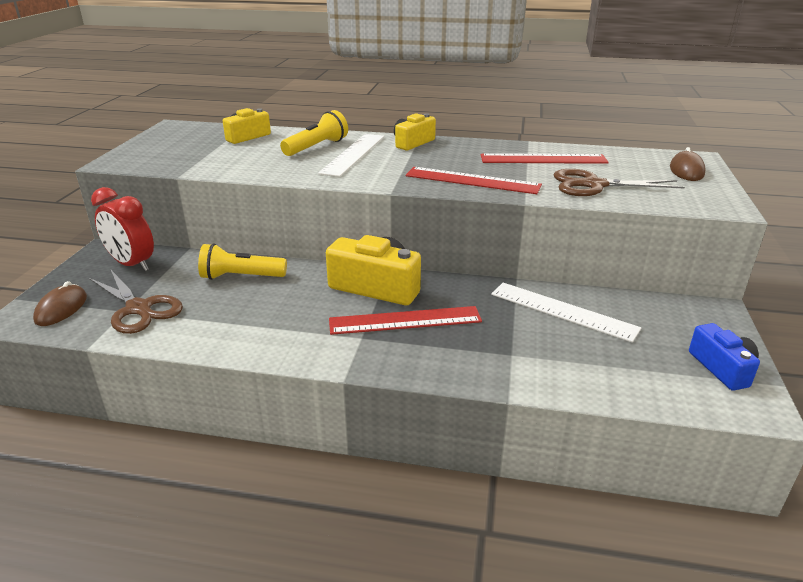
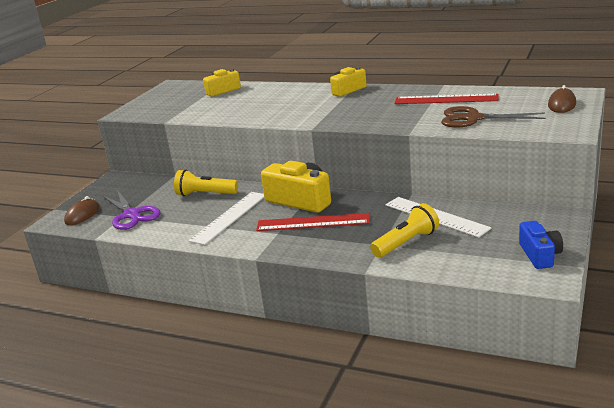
camera: 15 degrees right, 5 degrees down
(132, 264) = (132, 187): red clock -> none
(138, 308) = (131, 215): brown scissors -> purple scissors
(316, 147) = (271, 97): yellow flashlight -> yellow flashlight (406, 243)
(353, 154) = (297, 101): white ruler -> white ruler (229, 217)
(472, 181) = (378, 118): red ruler -> none

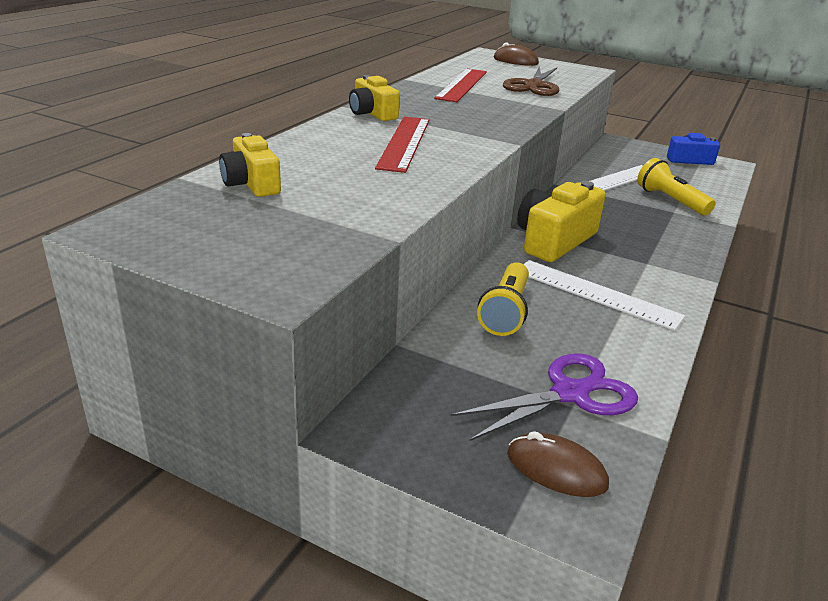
camera: 90 degrees left, 5 degrees up
(313, 222) = (619, 239): red ruler -> red ruler (404, 143)

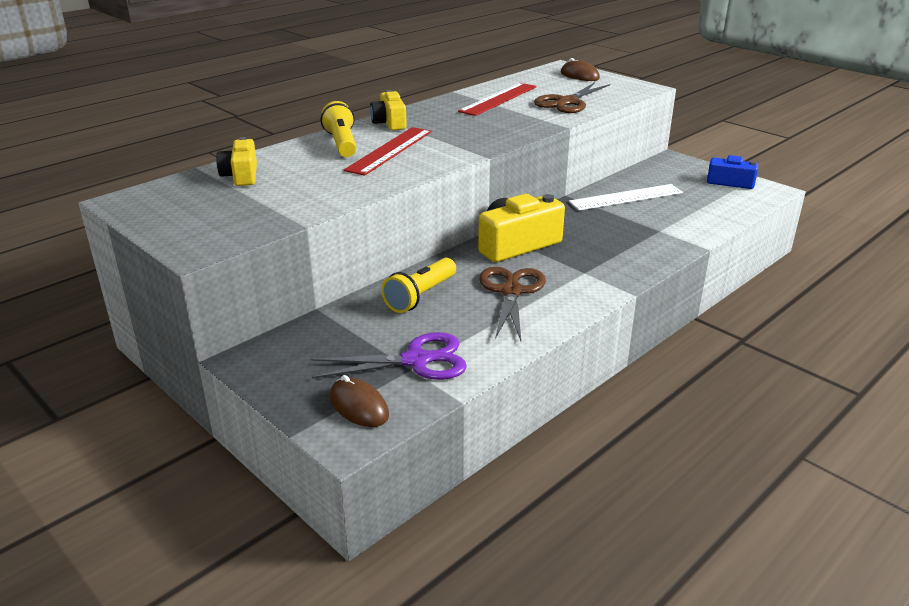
camera: 20 degrees right, 0 degrees up
(596, 293) = (511, 291): white ruler -> brown scissors
(670, 201) = (666, 220): yellow flashlight -> yellow flashlight (341, 143)

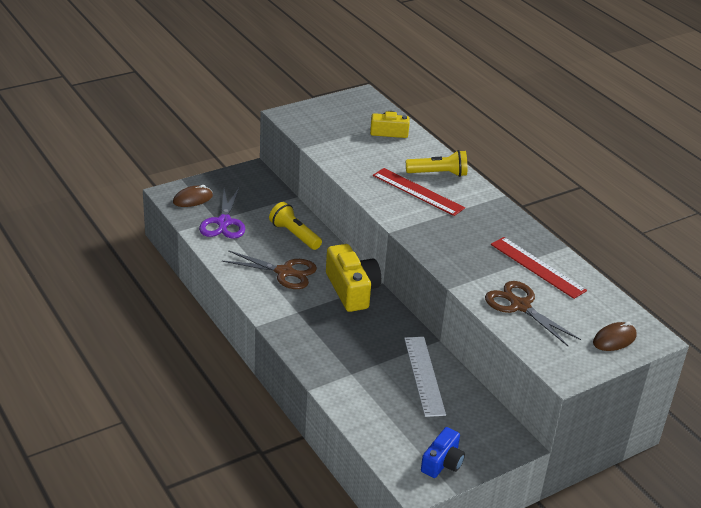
camera: 100 degrees right, 5 degrees up
(389, 123) = (481, 200): yellow camera -> none

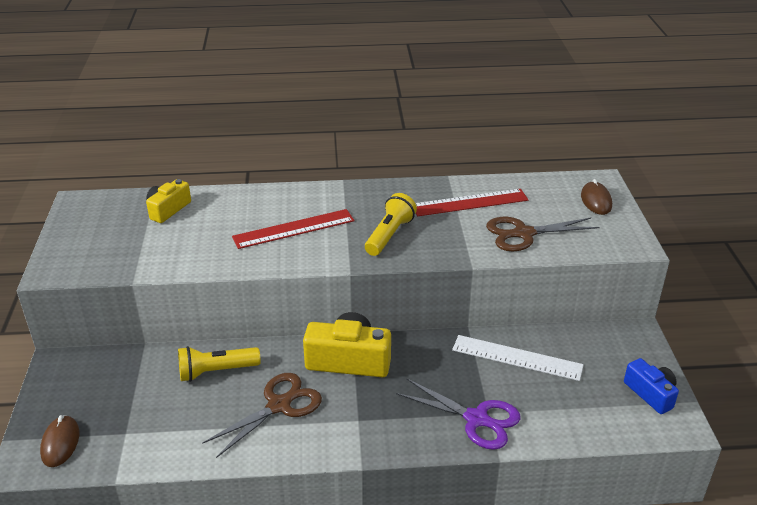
camera: 60 degrees left, 0 degrees up
(224, 222) = (137, 428): purple scissors -> purple scissors (476, 419)
(438, 174) = (273, 205): yellow flashlight -> yellow flashlight (389, 235)

